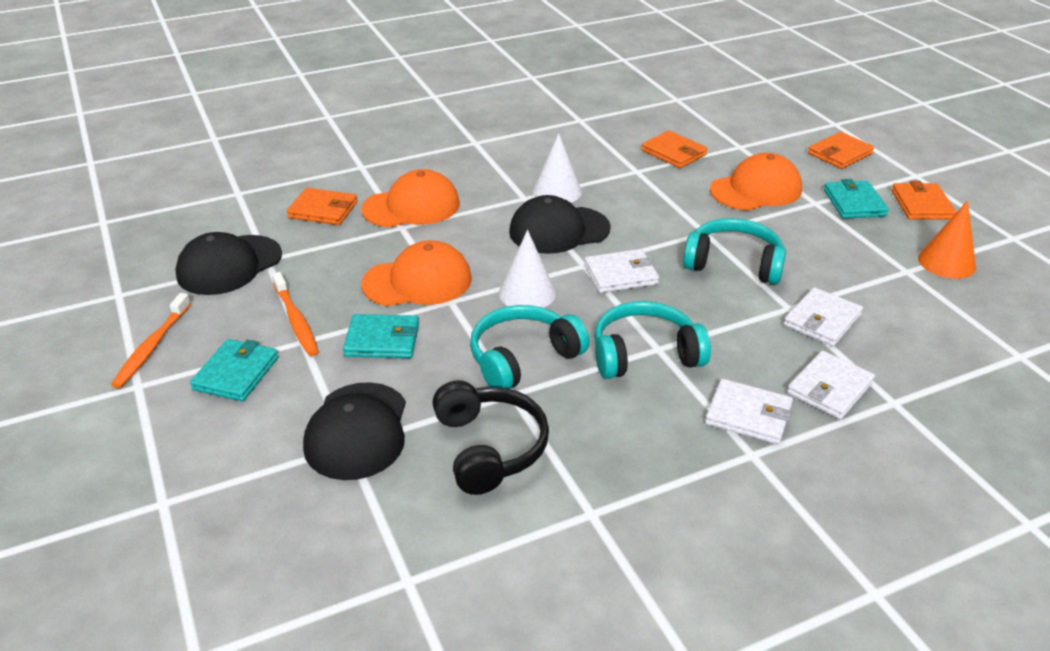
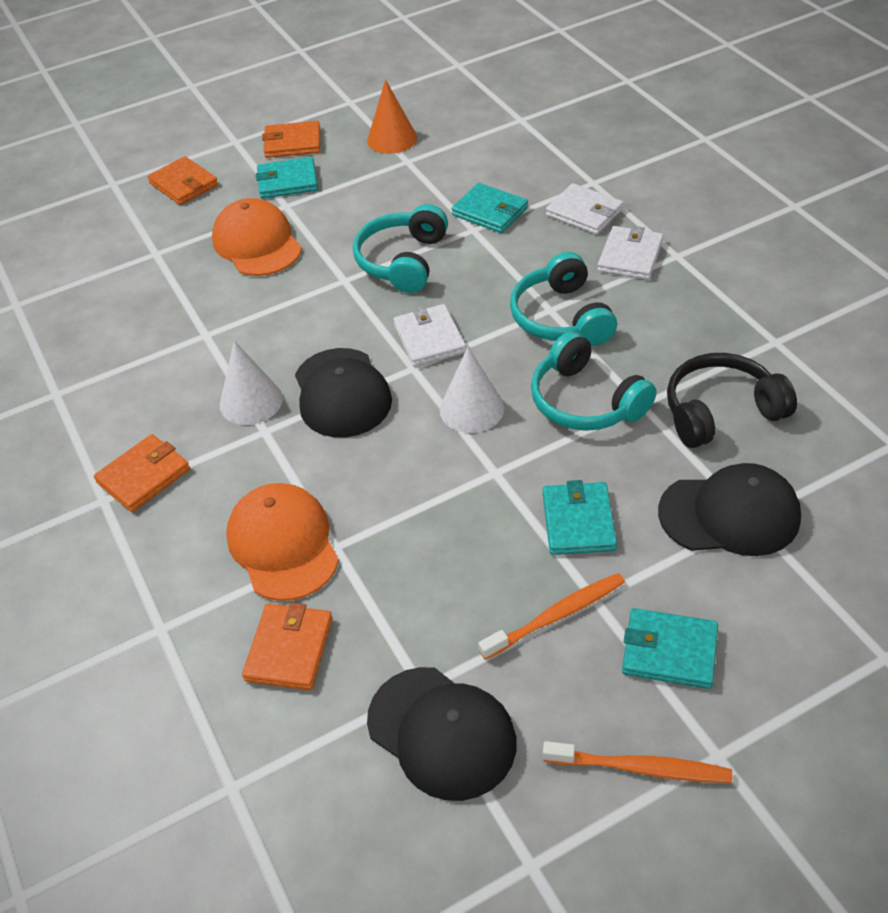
camera: 90 degrees left, 10 degrees up
(417, 281) = (460, 508): orange cap -> none
(674, 153) = (164, 305): orange wallet -> orange wallet (144, 476)
(822, 320) = (490, 211): white wallet -> turquoise wallet

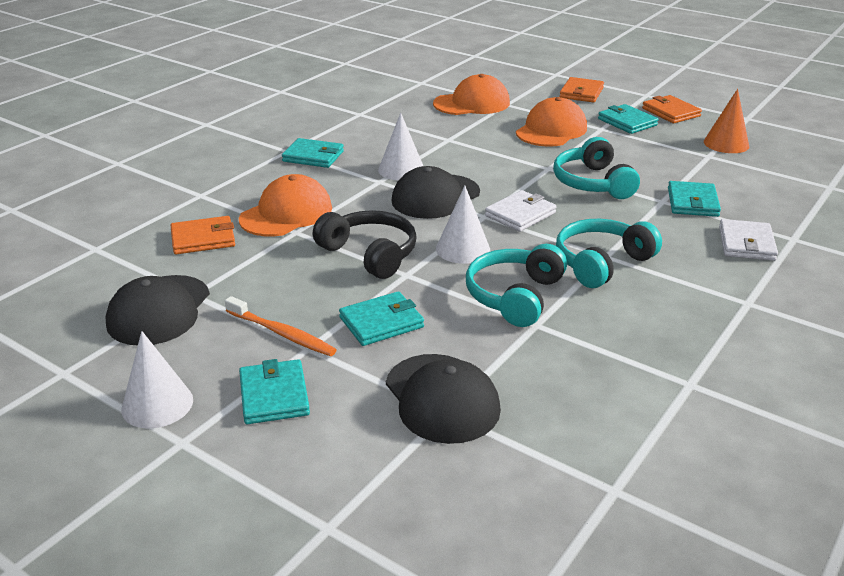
camera: 60 degrees right, 15 degrees down
(125, 281) = (472, 103): none -> orange cap
(144, 476) = (313, 156): orange wallet -> turquoise wallet
(402, 261) = (592, 183): turquoise headphones -> turquoise headphones turned 90 degrees counterclockwise
(630, 256) = (716, 278): white wallet -> none
(640, 768) = (157, 404): orange toothbrush -> white cone
(721, 411) = (564, 369): black headphones -> black headphones (370, 254)

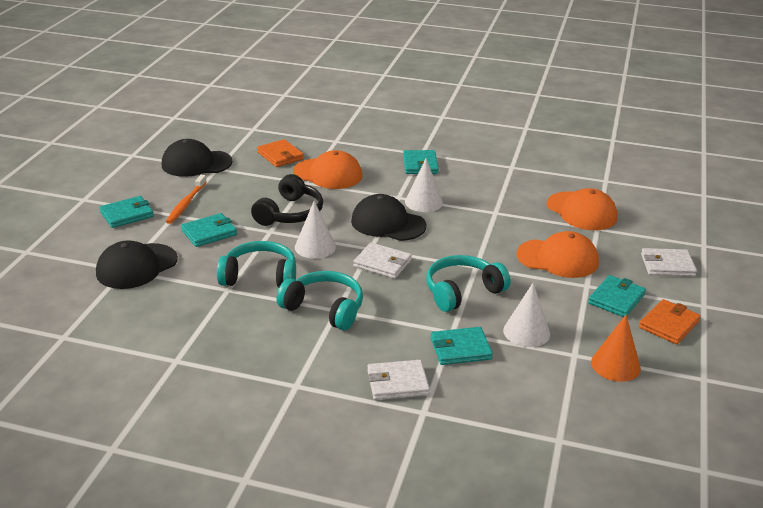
camera: 70 degrees right, 0 degrees up
(157, 404) = (112, 185): white cone -> white cone (526, 332)
(381, 322) = (209, 233): turquoise wallet -> turquoise wallet turned 75 degrees counterclockwise
(581, 93) = (667, 265): orange wallet -> white wallet

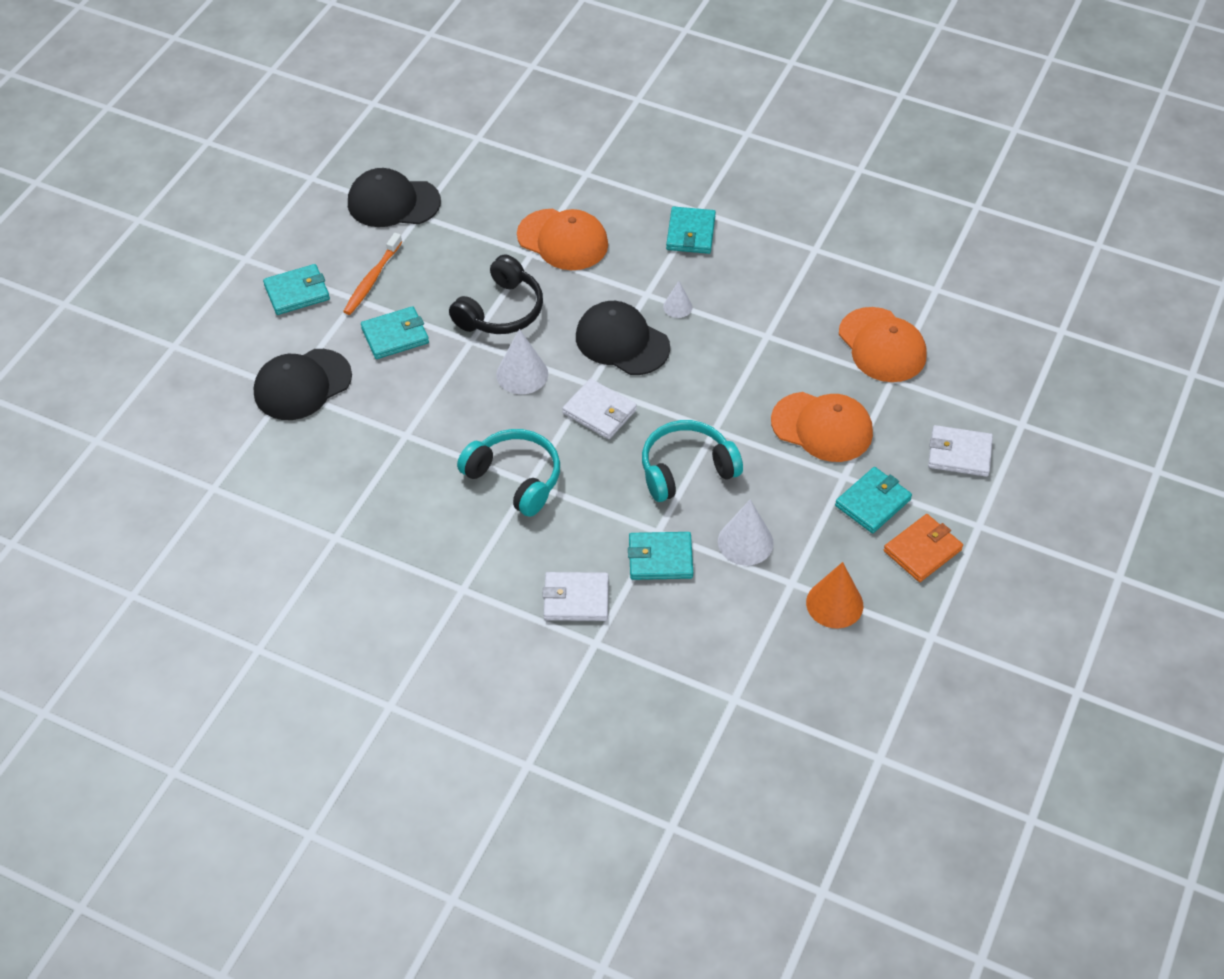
camera: 10 degrees right, 20 degrees up
(260, 276) = (447, 417): turquoise headphones -> none
(280, 156) = (506, 197): orange wallet -> none
(423, 202) = (677, 307): white cone -> white cone, size x0.58

